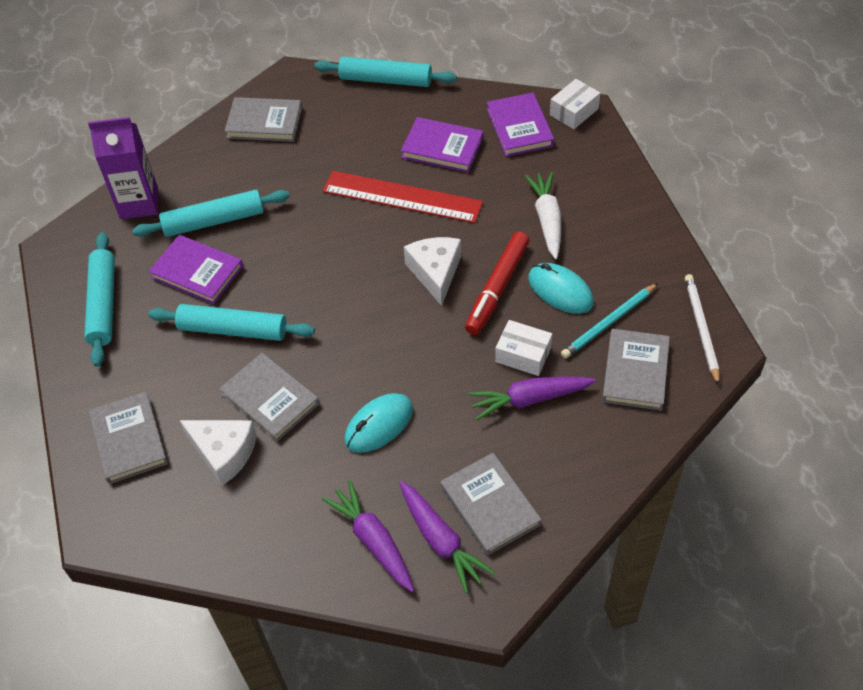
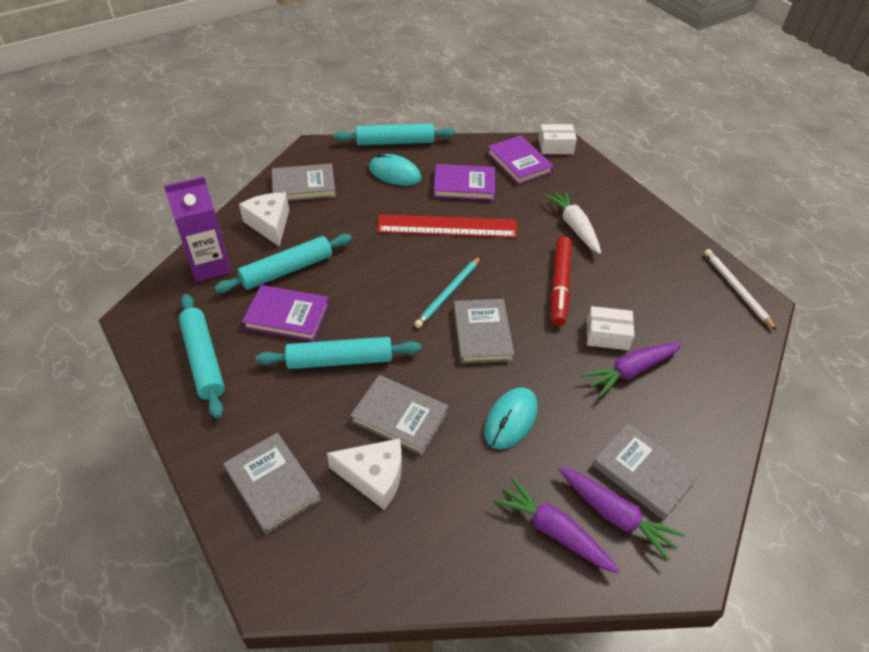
camera: 20 degrees left, 5 degrees down
(435, 273) = (502, 281): white cheese -> white cheese (269, 224)
(560, 291) = (612, 279): turquoise mouse -> turquoise mouse (394, 173)
(574, 112) = (555, 146): white box -> white box turned 60 degrees clockwise
(609, 323) = (663, 297): turquoise pencil -> turquoise pencil (448, 293)
(635, 372) = (704, 332): grey book -> grey book (482, 334)

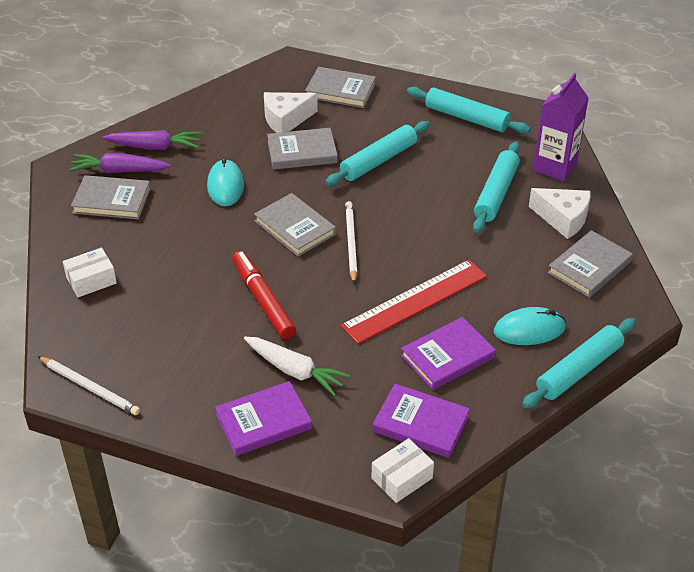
camera: 145 degrees right, 5 degrees down
(287, 316) = (451, 166): purple book -> purple book (263, 421)
(448, 293) = (351, 243): turquoise pencil -> white pencil
(607, 335) = (192, 278): white box -> white box (91, 280)
(631, 371) = (155, 260): purple carrot -> none

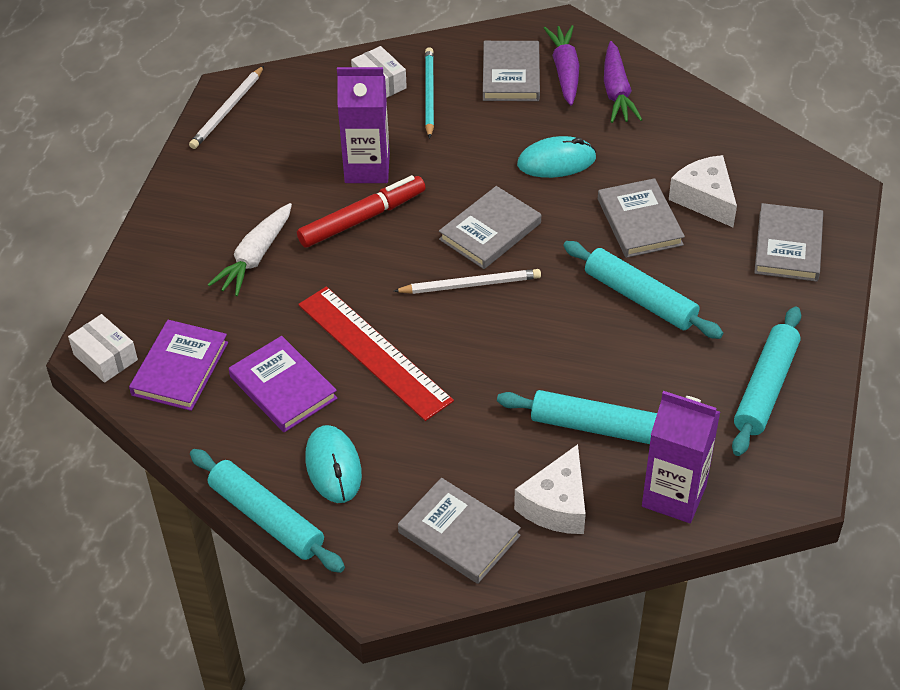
camera: 85 degrees right, 5 degrees up
(118, 250) = (429, 94): none -> turquoise pencil
(201, 294) = (367, 168): none -> purple carton
(263, 421) = (183, 241): purple book -> none

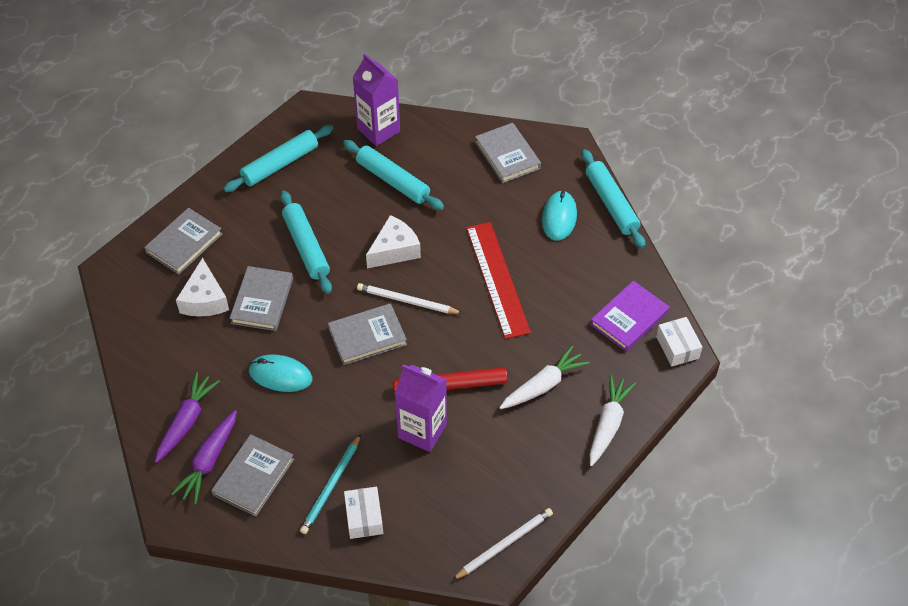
camera: 155 degrees left, 5 degrees up
(162, 246) = (608, 424): none -> white carrot
(283, 387) = (567, 278): purple book -> none
(556, 505) = (445, 149): white cheese -> white cheese (394, 250)

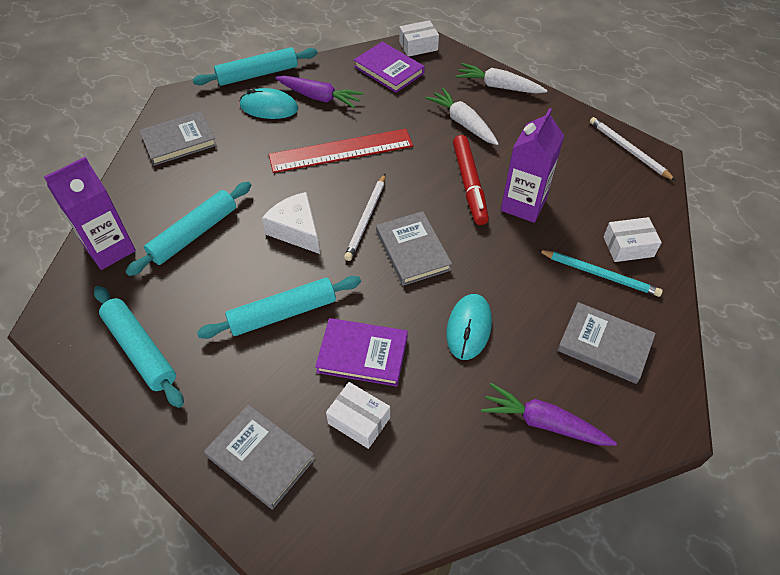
camera: 90 degrees left, 0 degrees up
(205, 300) = (359, 420): white cheese -> white box
(209, 461) = (593, 392): purple carrot -> purple carrot (319, 97)
(262, 301) = (362, 354): grey book -> purple book

